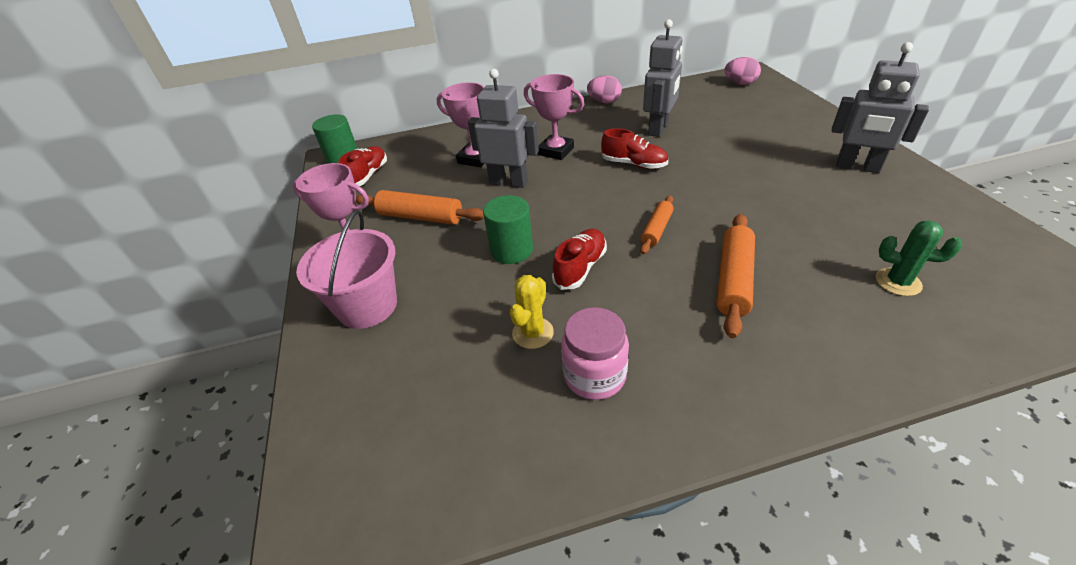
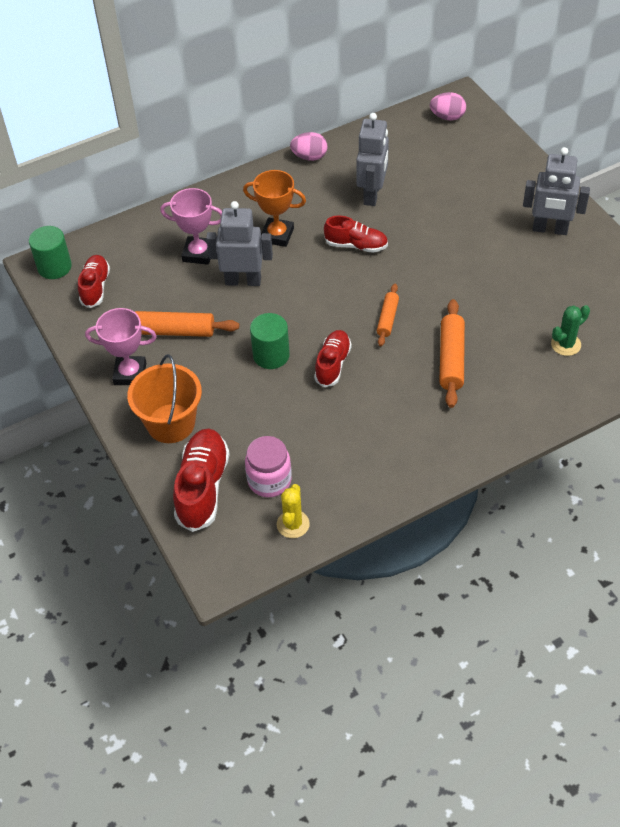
camera: 15 degrees left, 10 degrees up
(362, 392) = (203, 487): none -> red shoe
(367, 306) = (171, 423): pink bucket -> orange bucket
(533, 333) = (311, 425): yellow cactus -> yellow cactus (293, 524)
(556, 151) = (277, 235): pink trophy -> orange trophy
(594, 375) = (363, 448): pink jar -> pink jar (269, 480)
(898, 282) = (566, 344): green cactus -> green cactus turned 45 degrees counterclockwise

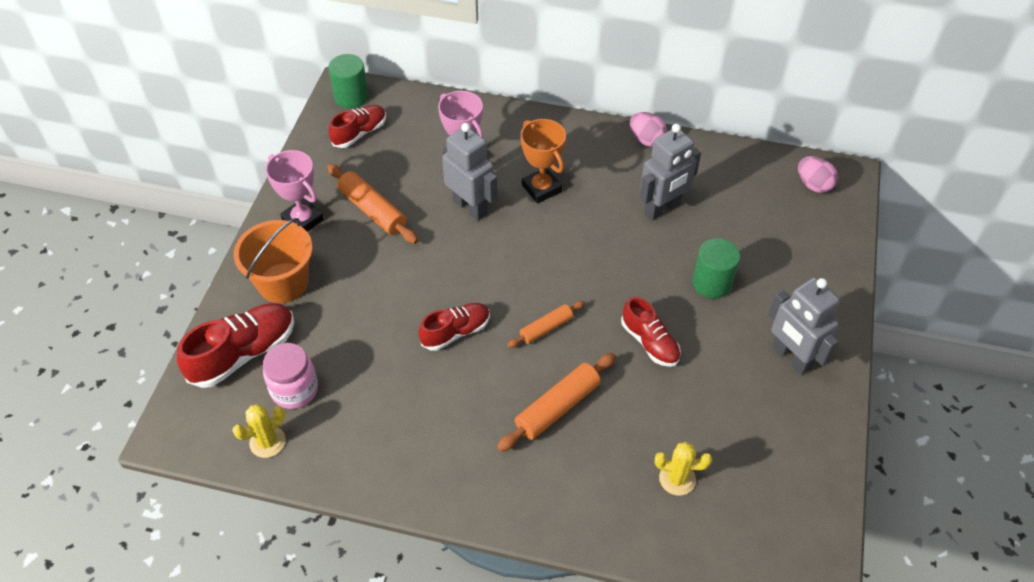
camera: 40 degrees right, 0 degrees up
(271, 355) = (418, 286): green cylinder -> green cylinder (712, 283)
(356, 245) = (595, 244): red shoe -> red shoe (649, 342)
(566, 344) = (677, 479): green cactus -> yellow cactus

